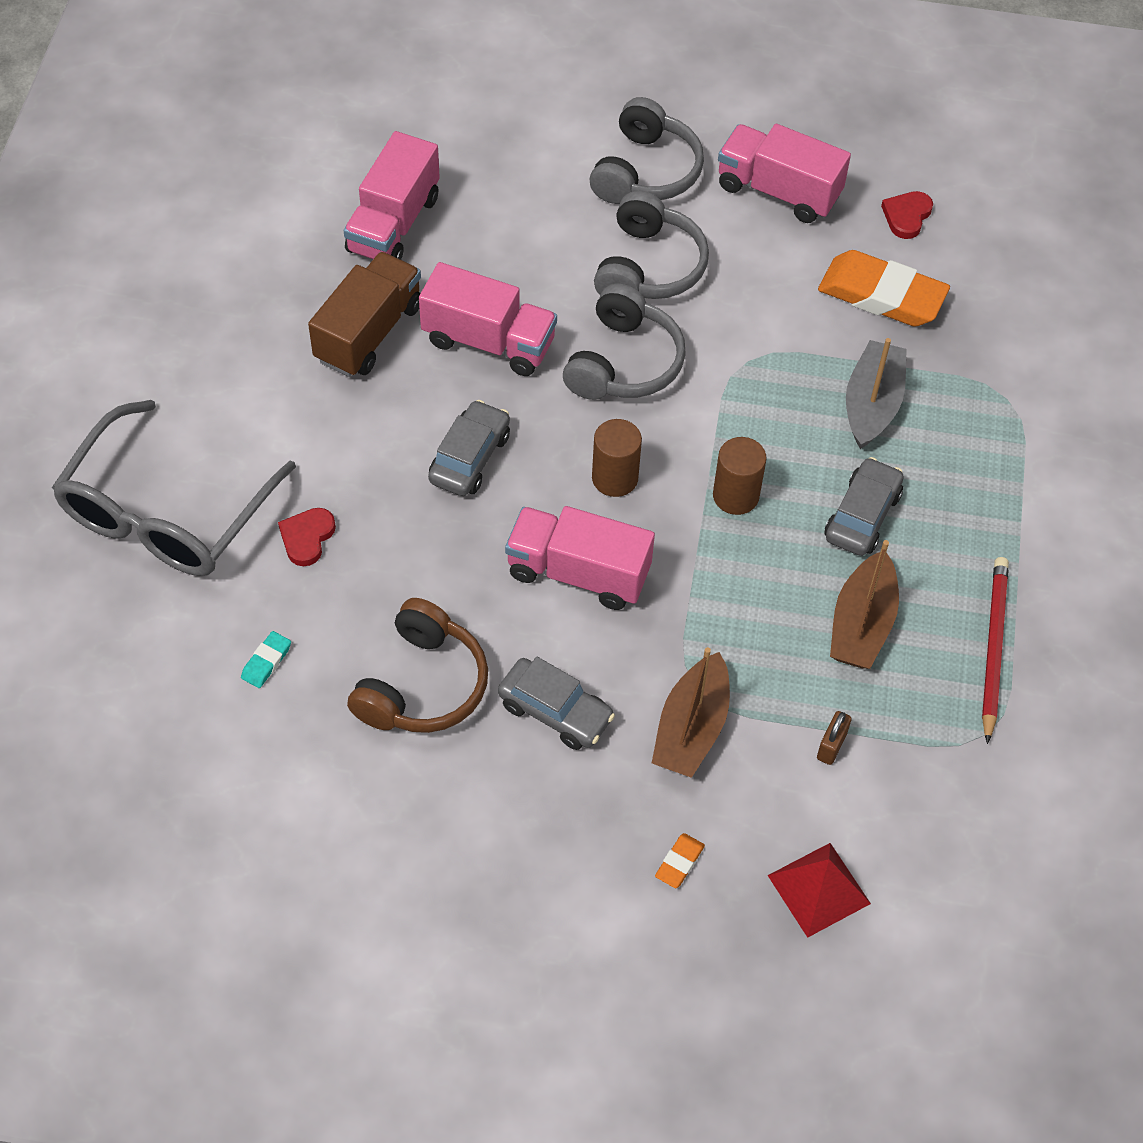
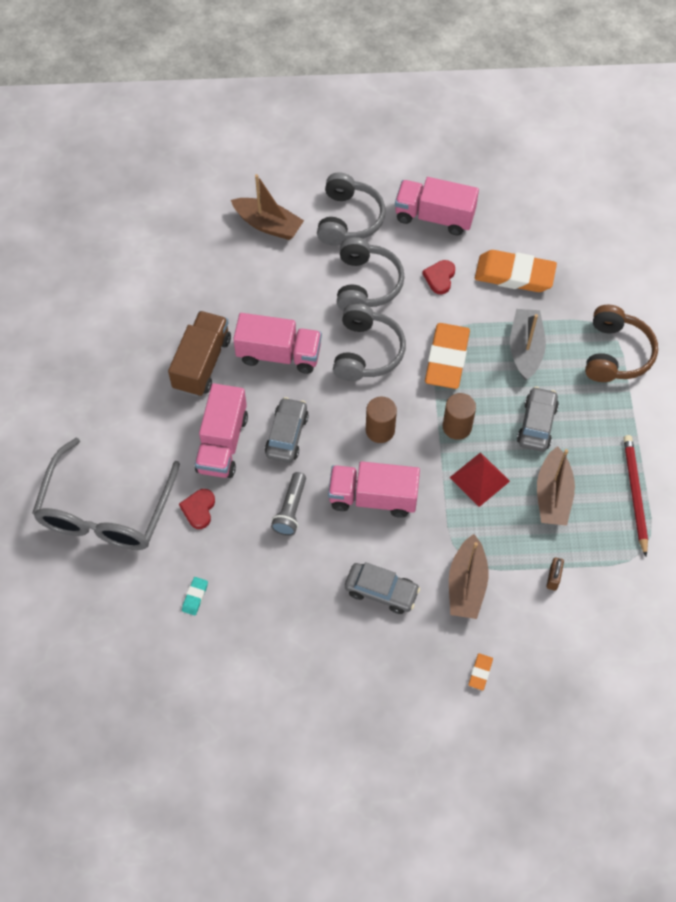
camera: 10 degrees left, 5 degrees up
(393, 224) = (198, 286): pink truck -> pink truck (222, 443)
(422, 685) = (295, 592): brown headphones -> brown headphones (616, 354)
(446, 565) = (290, 510): none -> grey flashlight
(521, 158) = (268, 225): none -> brown boat
(745, 396) = (447, 359): none -> orange eraser
(819, 889) = (567, 671): red pyramid -> red pyramid (479, 479)
(906, 216) = (517, 218): red heart -> red heart (440, 278)

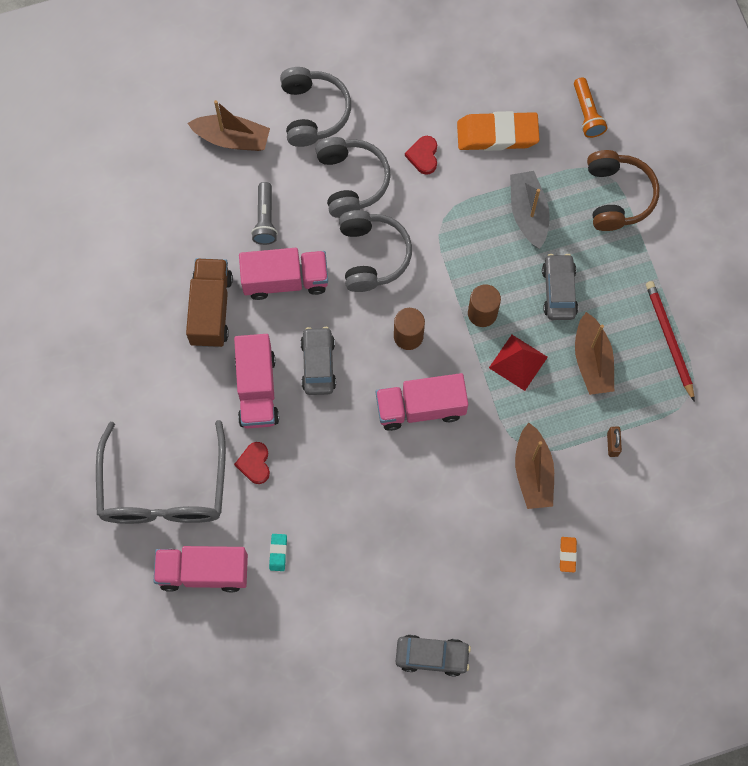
camera: 15 degrees left, 10 degrees up
(290, 510) = (344, 441): grey flashlight -> grey flashlight (265, 219)
(381, 591) = (454, 500): grey car -> grey car (432, 656)
(434, 217) = (400, 88): pink truck -> pink truck (203, 572)
(447, 359) = (454, 243): orange eraser -> none
(604, 276) = (587, 113): none -> orange flashlight

